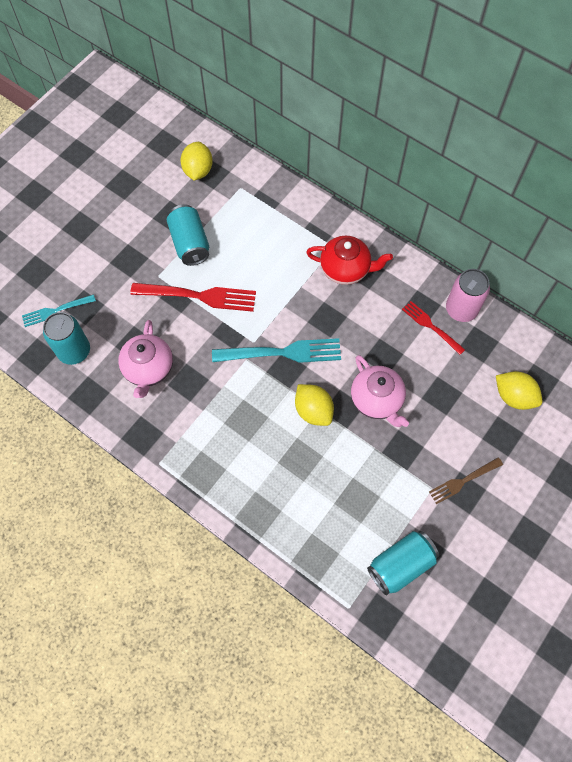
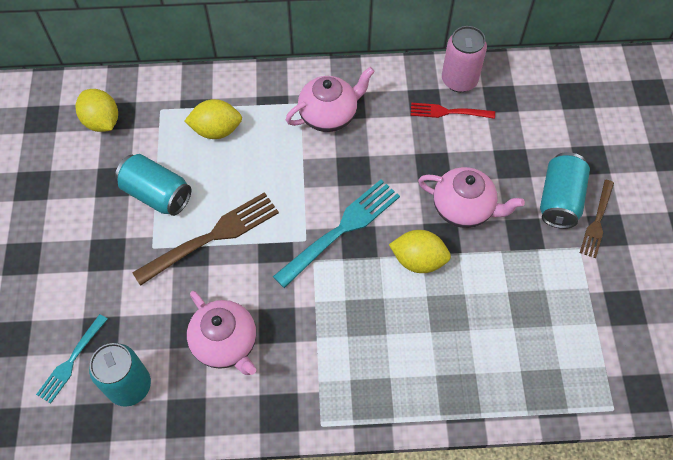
camera: 40 degrees left, 5 degrees down
(199, 296) = (212, 237): red fork -> brown fork
(346, 269) = (329, 115): red teapot -> pink teapot
(400, 565) = (618, 334): turquoise can -> turquoise can (559, 200)
(514, 396) = (568, 121): yellow lemon -> yellow lemon (216, 130)

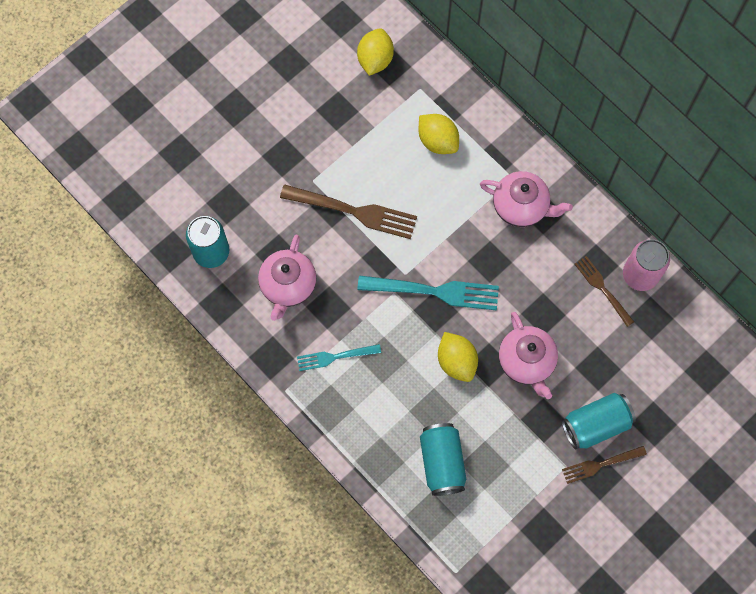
camera: 50 degrees right, 10 degrees up
(71, 361) = (197, 203): turquoise fork -> turquoise fork (335, 357)
(157, 194) = (353, 147): turquoise can -> turquoise can (442, 462)
(448, 112) = (602, 289): red fork -> brown fork

